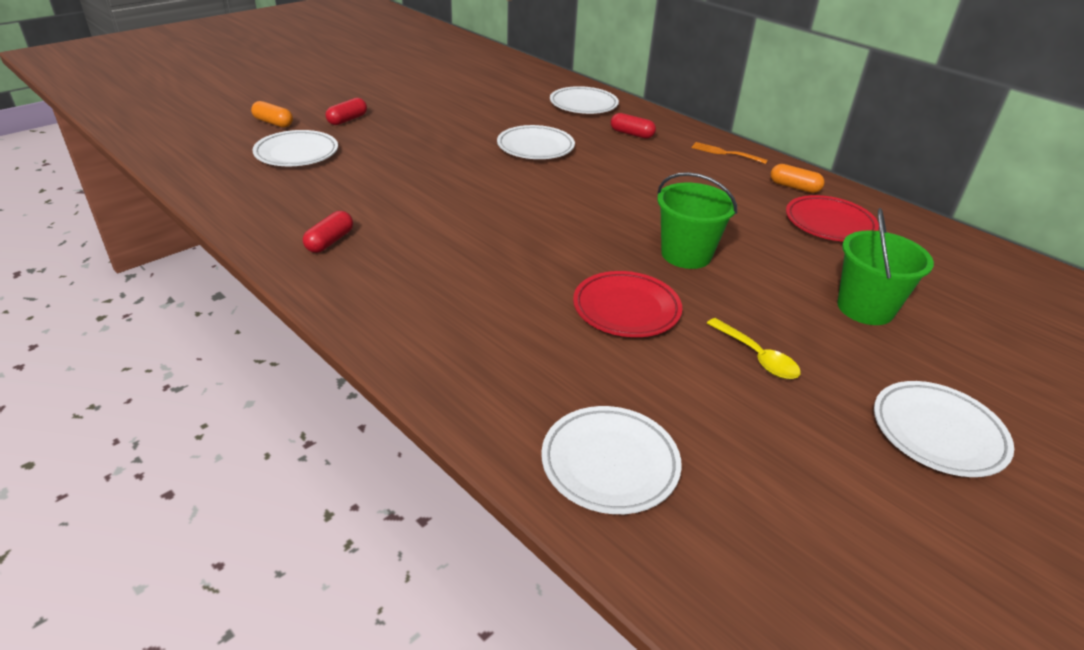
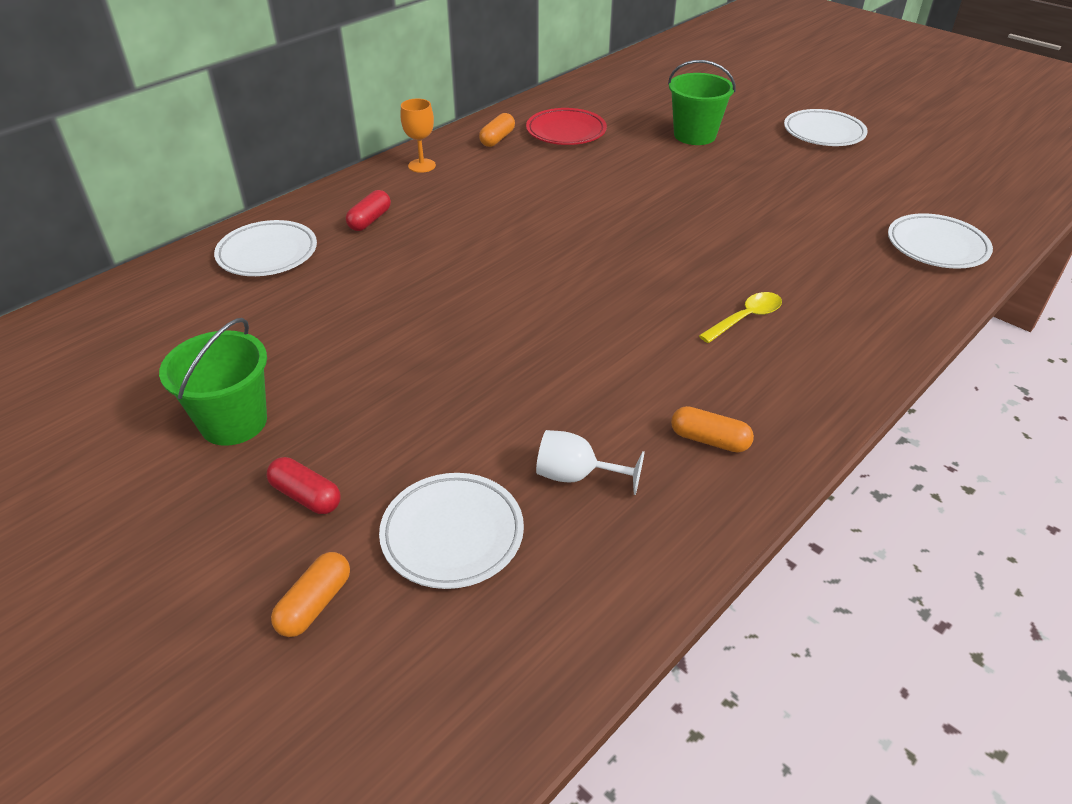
camera: 90 degrees left, 5 degrees up
(321, 190) = (576, 476): none -> white goblet
(330, 241) = (709, 440): red capsule -> orange capsule
(535, 147) = (413, 291): white plate -> none
(626, 309) = (748, 235): red plate -> none
(686, 254) = (645, 202): green bucket -> green bucket (234, 422)
(726, 153) = (422, 166): orange fork -> orange goblet
(757, 357) = (781, 183): yellow spoon -> yellow spoon (746, 318)

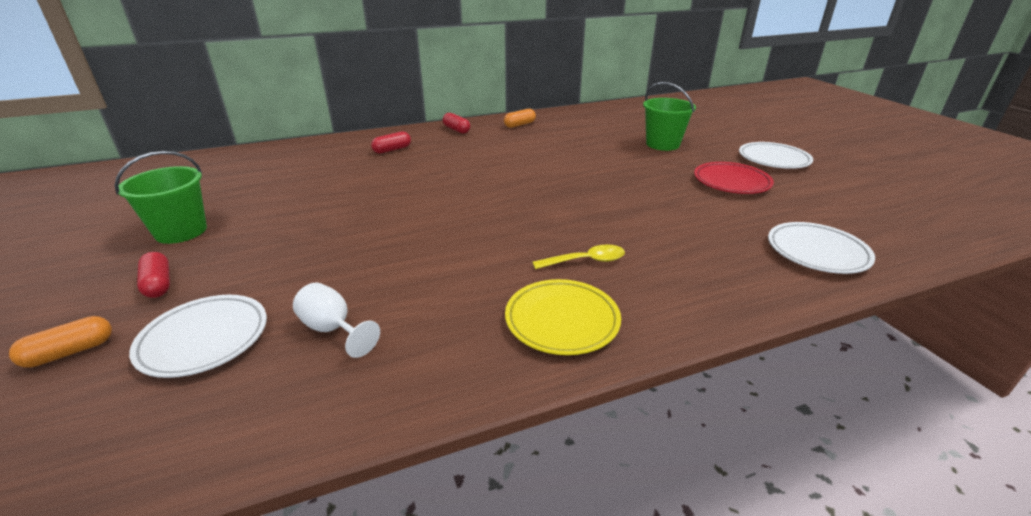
camera: 25 degrees right, 10 degrees down
(267, 254) = (315, 154): white plate -> none
(422, 166) = (456, 130): orange goblet -> red capsule
(566, 132) = (569, 128): red plate -> red plate (731, 182)
(709, 440) = (462, 338): orange capsule -> none
(781, 391) = (562, 321): none -> yellow plate

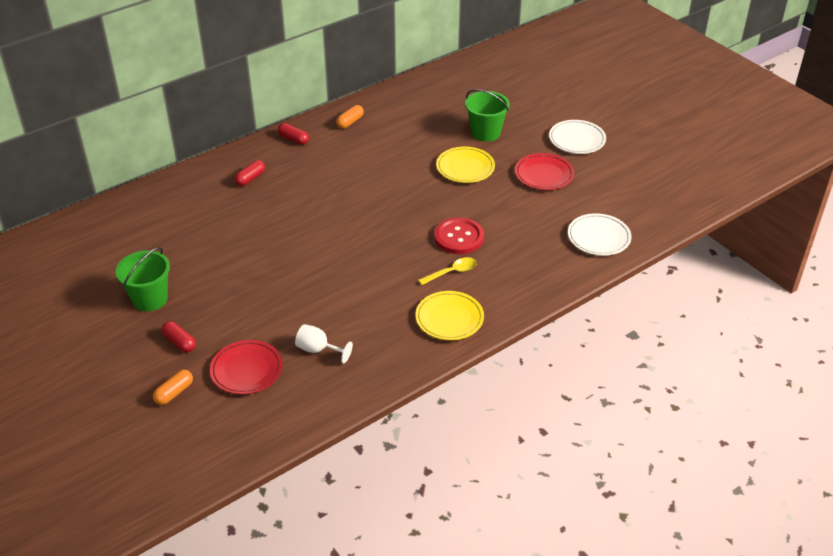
camera: 15 degrees left, 10 degrees up
(204, 339) = (246, 370): white plate -> red plate
(607, 225) = (459, 237): none -> red button
(632, 167) = (465, 168): none -> yellow plate

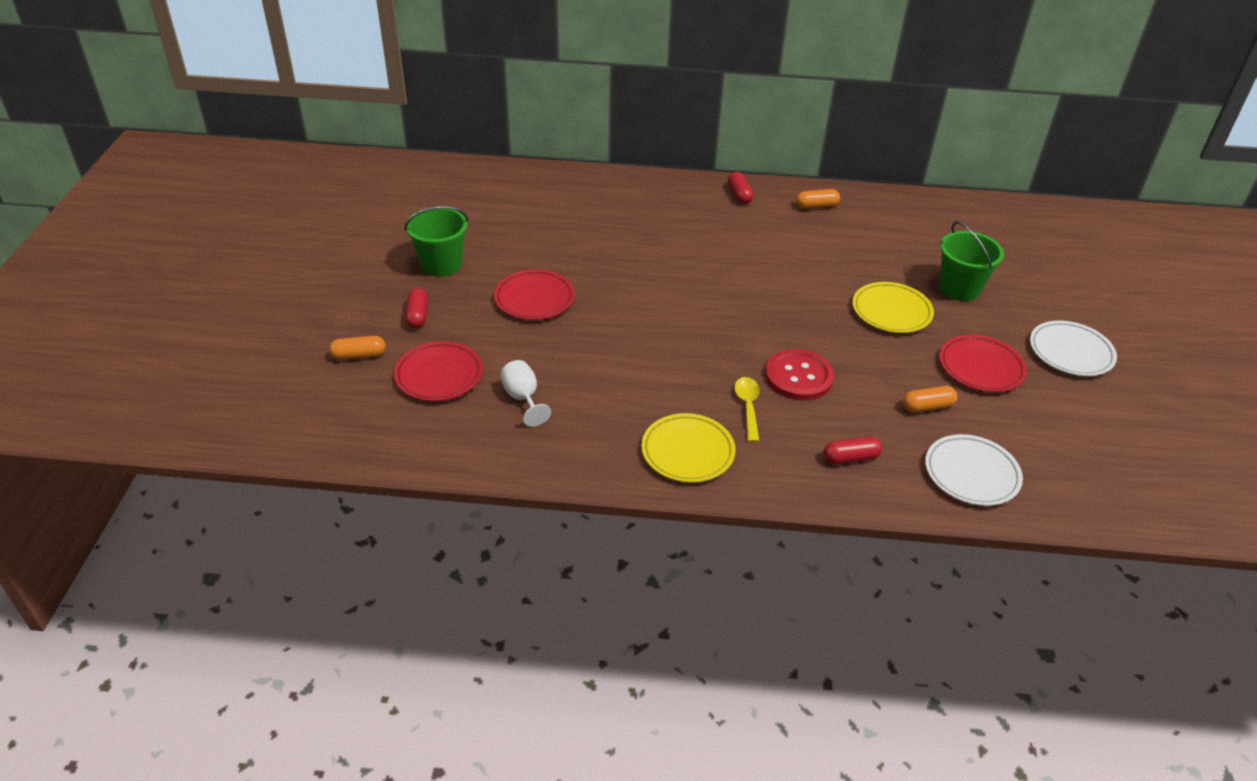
camera: 40 degrees right, 0 degrees up
(246, 284) = (534, 299): none -> red plate
(250, 178) = (655, 209): red capsule -> red capsule (850, 458)
(452, 272) = (748, 407): yellow spoon -> yellow spoon turned 105 degrees counterclockwise
(541, 214) = (927, 407): none -> orange capsule

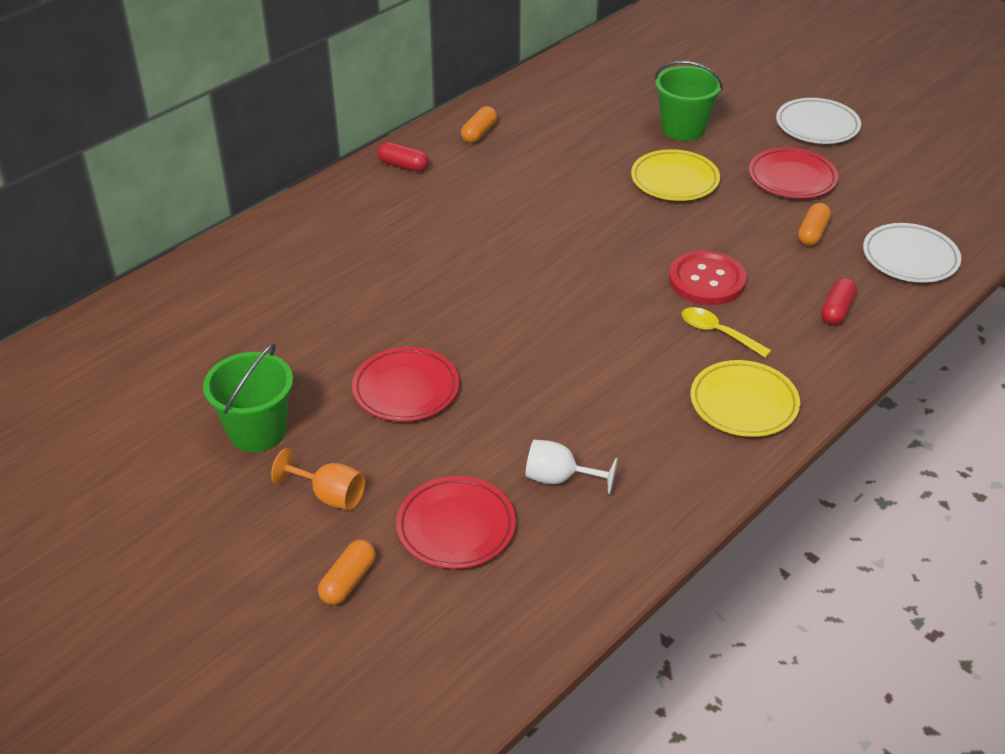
camera: 50 degrees left, 0 degrees up
(417, 315) = (330, 496): red capsule -> orange goblet

